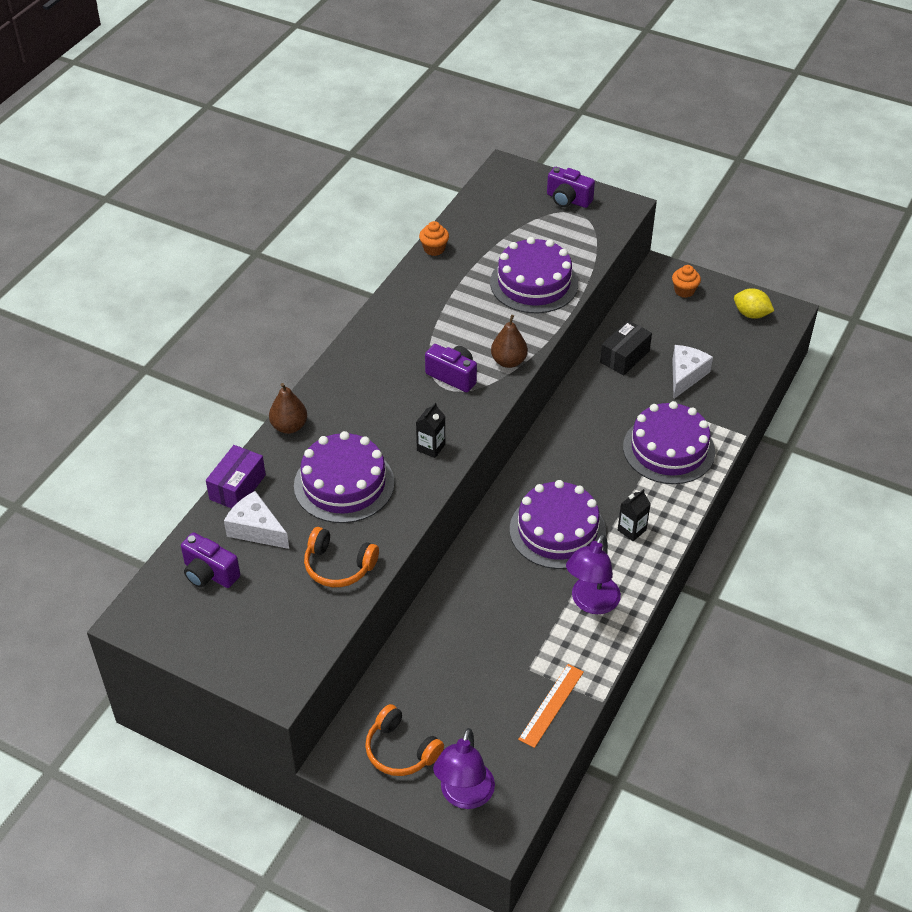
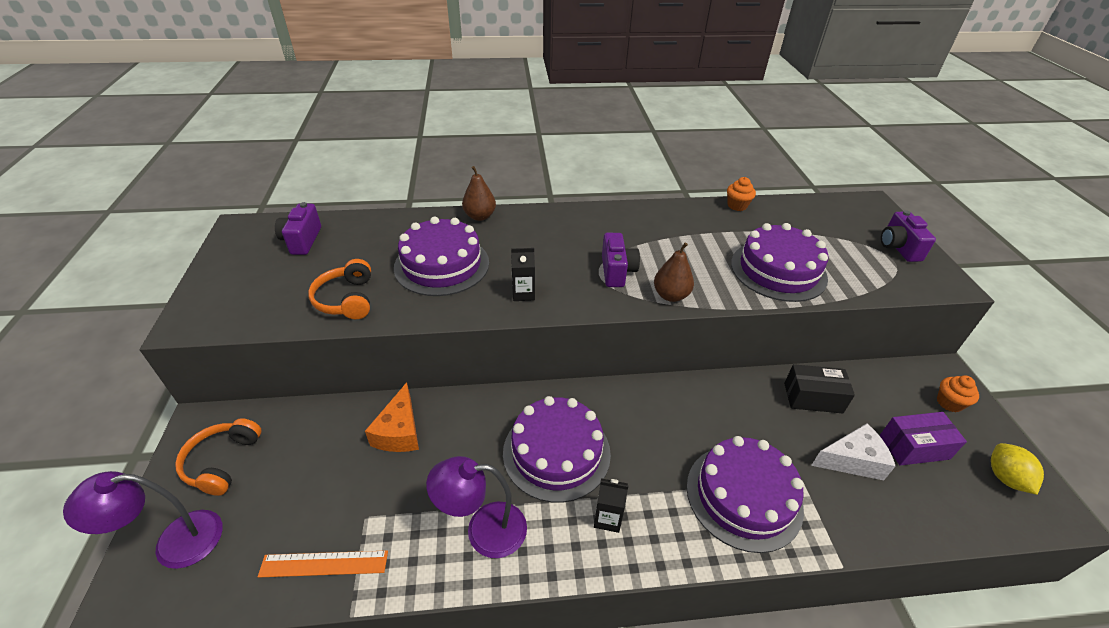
camera: 55 degrees right, 5 degrees down
(237, 487) = (399, 219): purple box -> purple box (914, 447)
(256, 529) = (361, 243): white cheese -> none
(460, 620) = (399, 431): none -> orange cheese

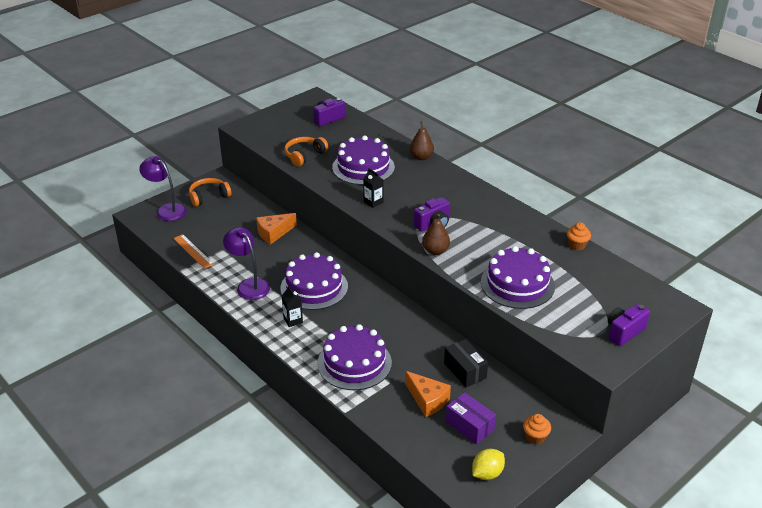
camera: 55 degrees right, 5 degrees down
(852, 460) = (427, 400): white cheese -> orange cheese

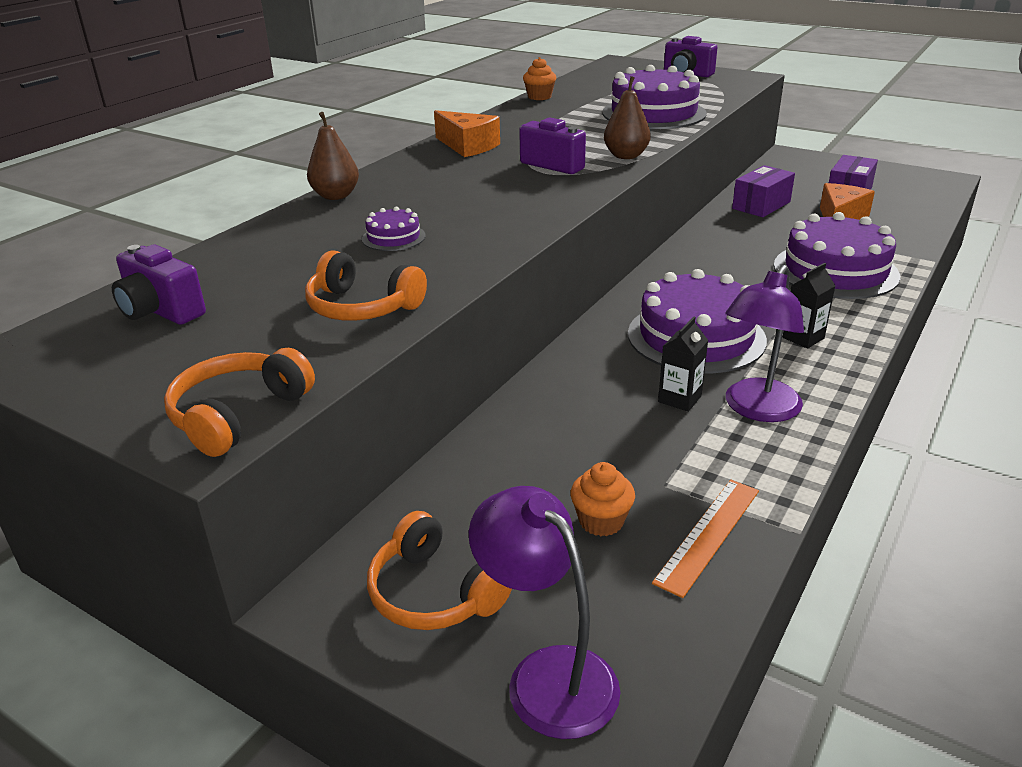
camera: 105 degrees left, 5 degrees down
(167, 210) = (547, 675): purple lamp -> purple lamp turned 120 degrees clockwise
(252, 132) = (238, 414): none -> orange headphones
(274, 233) = (554, 423): orange cheese -> orange cheese (468, 146)
(363, 167) = (393, 237): purple cake -> purple cake, size x0.44
(373, 202) = (520, 211): black carton -> black carton (679, 399)
(465, 370) = (761, 205): black box -> purple box
(487, 473) = (903, 180): yellow lemon -> none
(535, 437) = (820, 166): orange cupcake -> orange cupcake (601, 521)

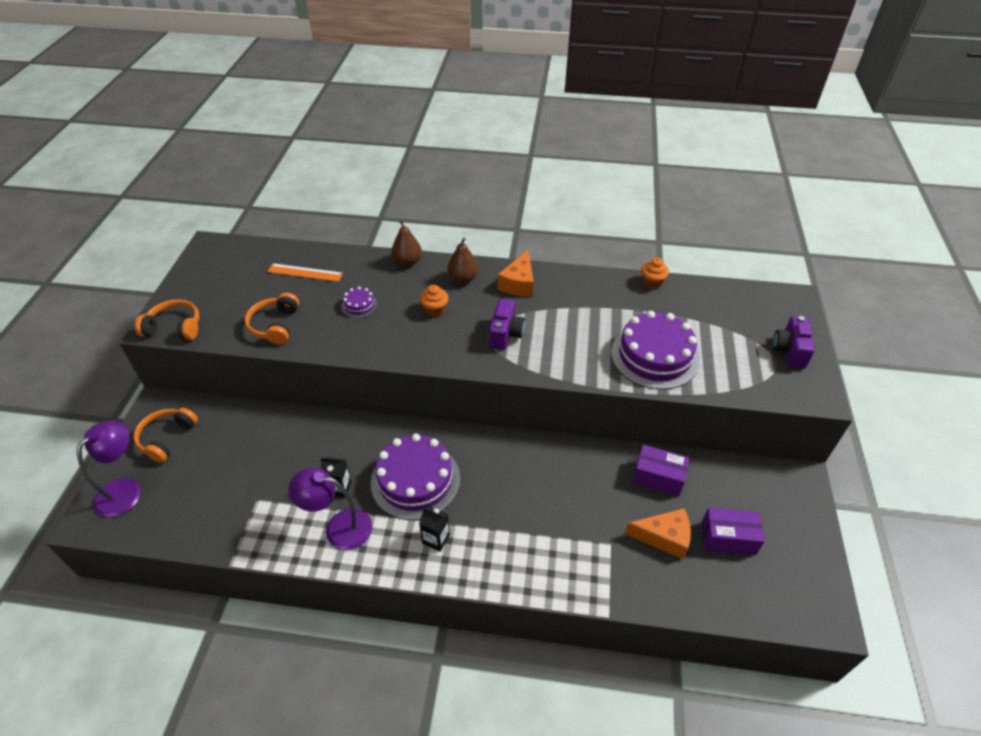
camera: 65 degrees right, 15 degrees up
(160, 311) = (254, 265): purple camera -> none
(601, 521) = (223, 481): orange cupcake -> orange cupcake (435, 310)
(626, 156) = (542, 365): brown pear -> brown pear (463, 279)
(708, 535) = (220, 526): orange ruler -> orange ruler (305, 272)
(835, 270) = (553, 546): purple cake -> none

